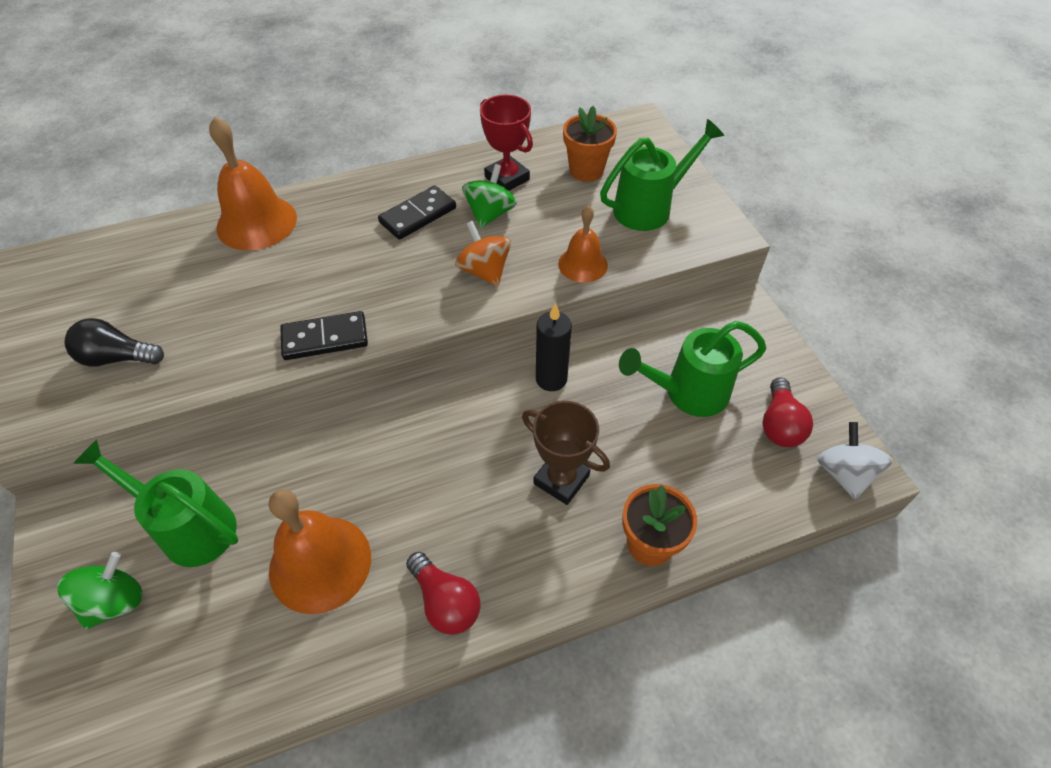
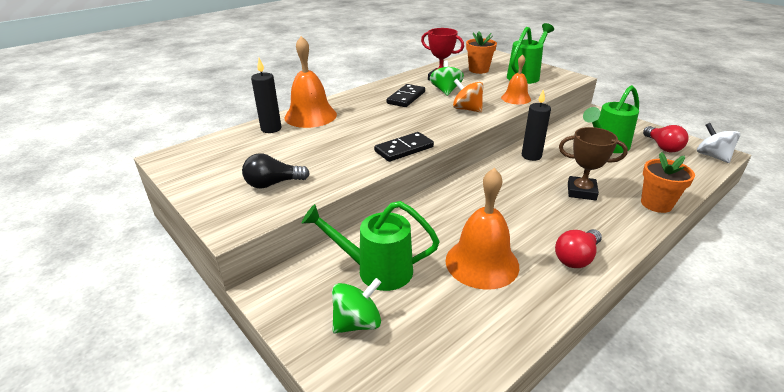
camera: 20 degrees left, 20 degrees down
(115, 601) = (357, 322): green spinning top -> green spinning top turned 45 degrees clockwise
(188, 238) = (271, 129): none -> black candle
(445, 602) = (576, 258): red light bulb -> red light bulb turned 105 degrees clockwise

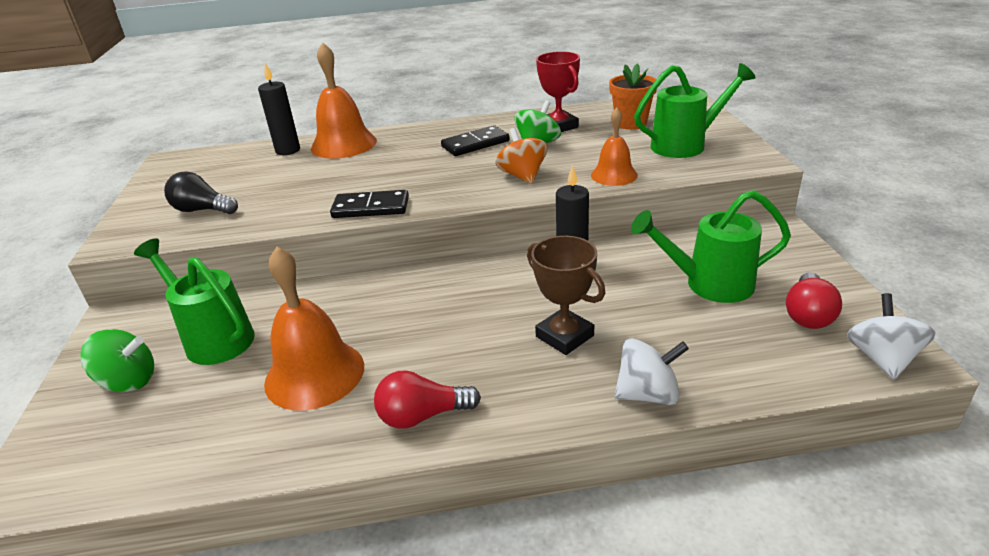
camera: 35 degrees right, 0 degrees up
(656, 204) = (648, 394): orange flower pot -> white spinning top

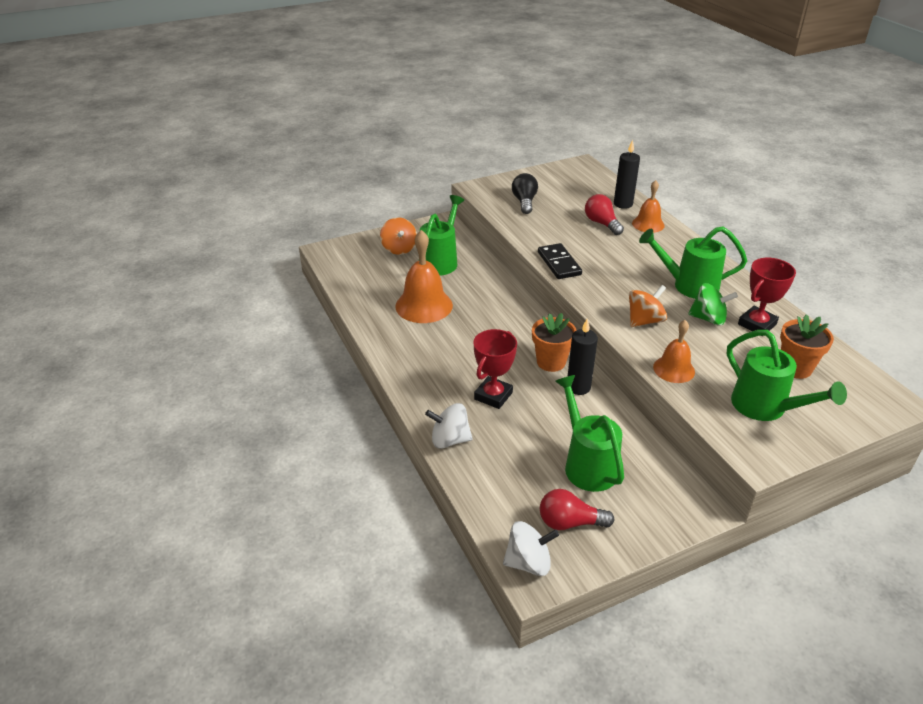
camera: 70 degrees right, 5 degrees up
(129, 381) = (399, 248): green spinning top -> orange spinning top
(344, 144) = (648, 224): orange bell -> orange bell, size x0.60
(422, 416) = (404, 353): red light bulb -> red light bulb (601, 223)
(475, 144) = (689, 286): black domino -> green watering can
(516, 277) = (551, 362): none -> orange flower pot
(564, 336) = (493, 396): brown trophy -> red trophy
(648, 394) = (449, 440): white spinning top -> white spinning top turned 120 degrees clockwise

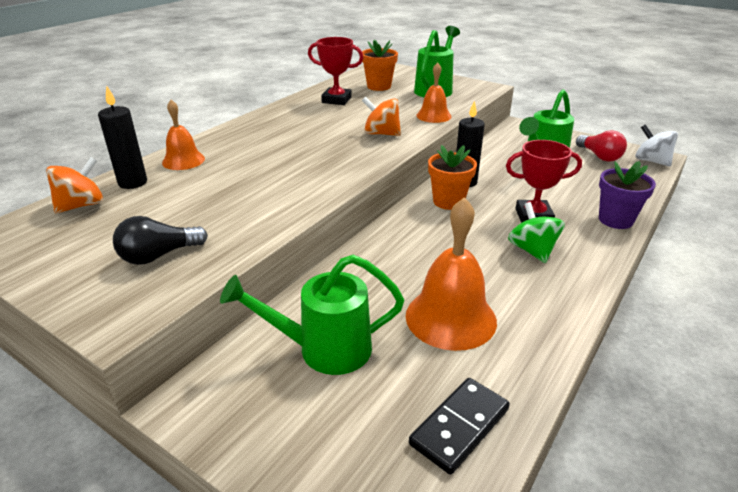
camera: 120 degrees left, 5 degrees down
(399, 248) = (320, 423): orange spinning top -> orange spinning top (81, 205)
(449, 440) = (615, 220): white spinning top -> purple flower pot
(559, 263) = (321, 190): black domino -> black domino (460, 427)
(601, 223) = (198, 185): red light bulb -> none
(689, 286) = (302, 126): green watering can -> none
(708, 319) = (348, 114): green spinning top -> green spinning top (532, 250)

